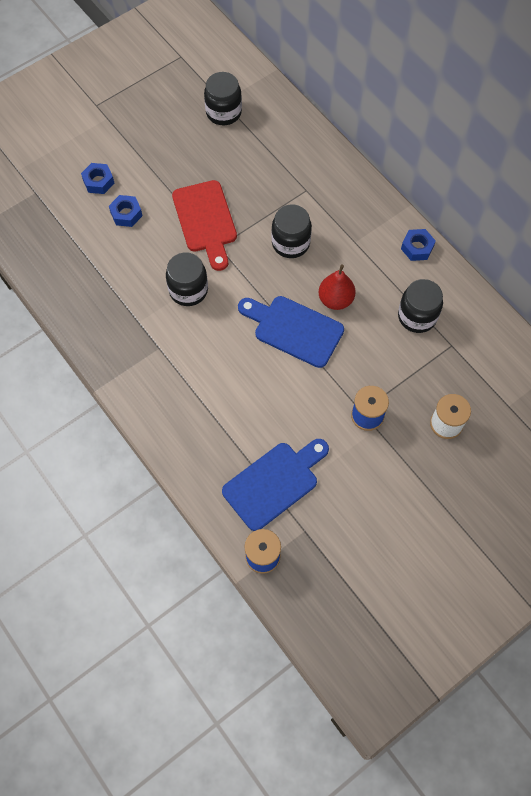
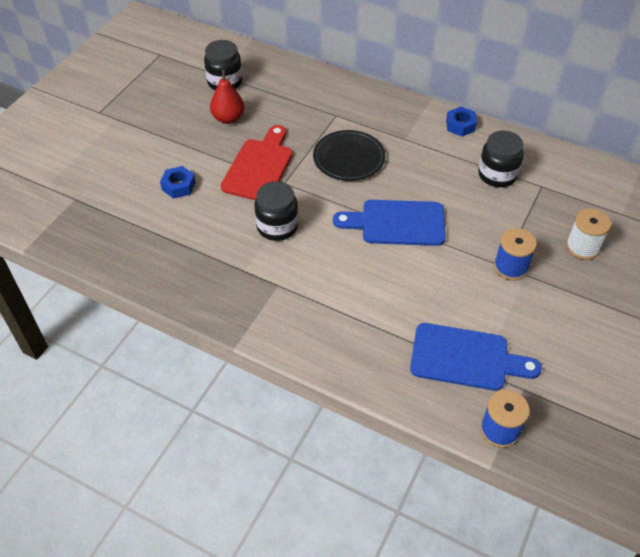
camera: 25 degrees left, 15 degrees down
(98, 181) = (135, 169): blue nut -> none
(205, 221) = (259, 167): red cutting board -> red cutting board turned 120 degrees counterclockwise
(274, 482) = (466, 358): blue cutting board -> blue cutting board turned 75 degrees clockwise
(290, 243) = (349, 158): black jar -> black plate
(335, 300) = (418, 187): red pear -> red pear (228, 118)

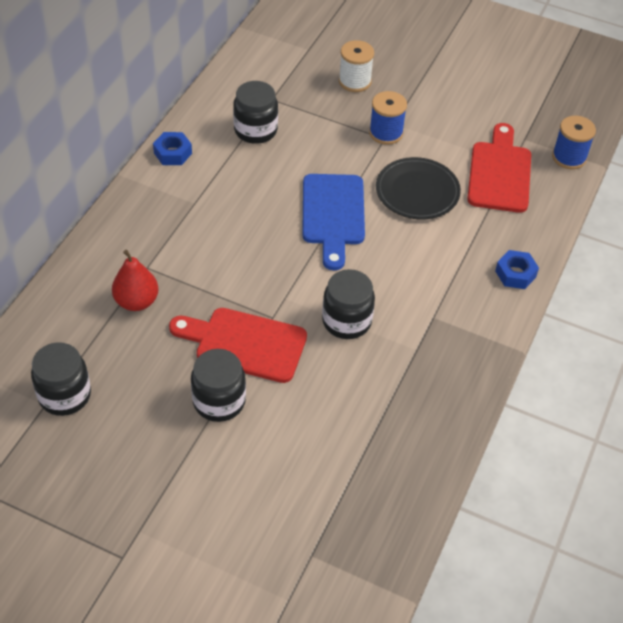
camera: 95 degrees left, 0 degrees up
(178, 186) = (282, 430): blue nut -> blue nut (515, 274)
(209, 153) = (219, 401): none -> black jar
(228, 118) = (147, 384): red pear -> red pear (136, 301)
(349, 158) = (228, 255): black plate -> black plate (417, 191)
(466, 358) = (499, 173): blue cutting board -> red cutting board

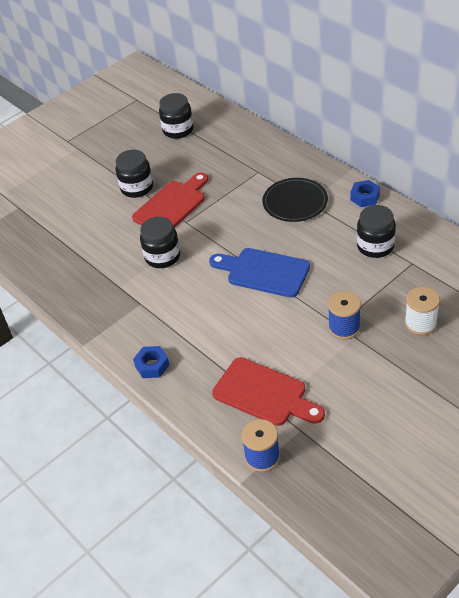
camera: 120 degrees right, 5 degrees down
(136, 301) = (231, 164): red pear -> none
(417, 191) = (266, 329): black plate -> black plate (295, 202)

